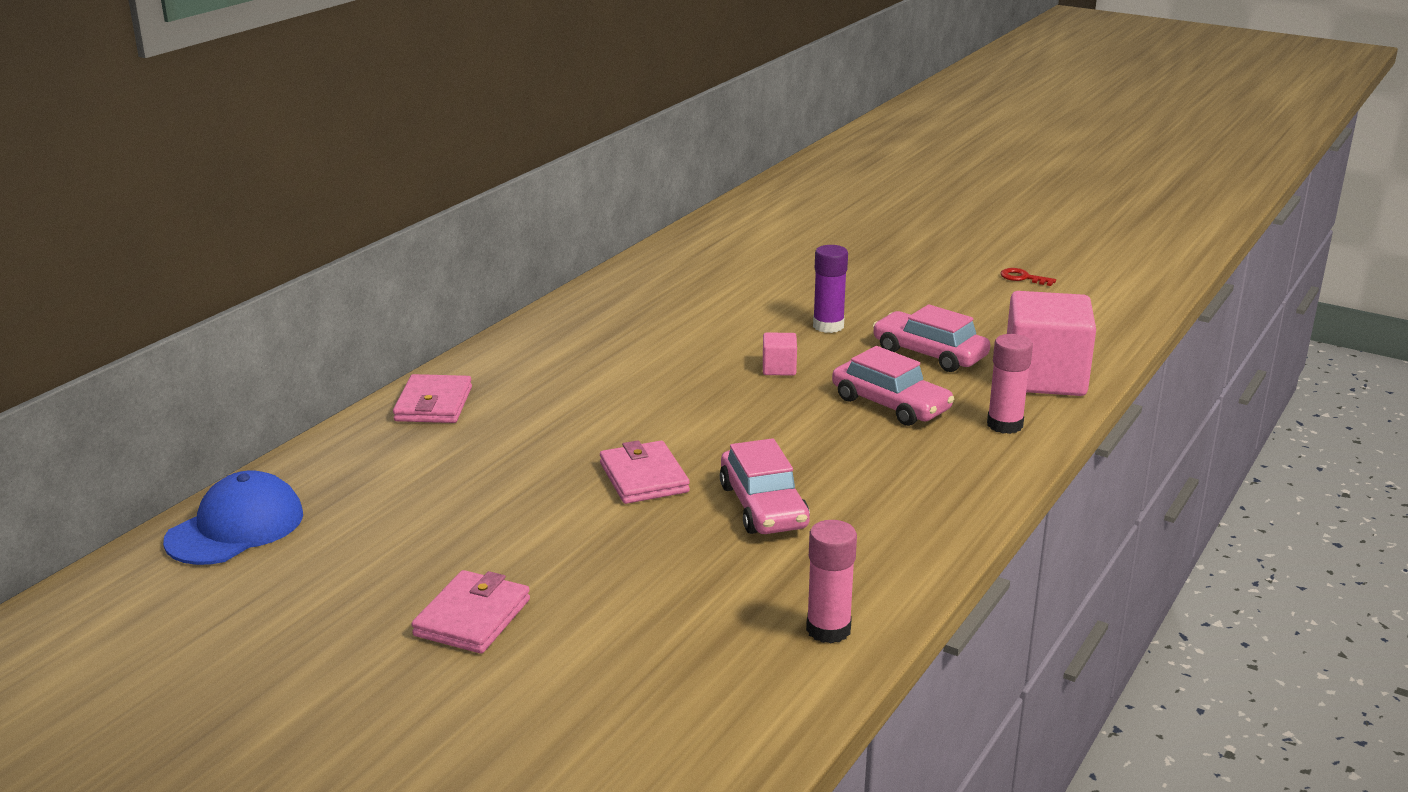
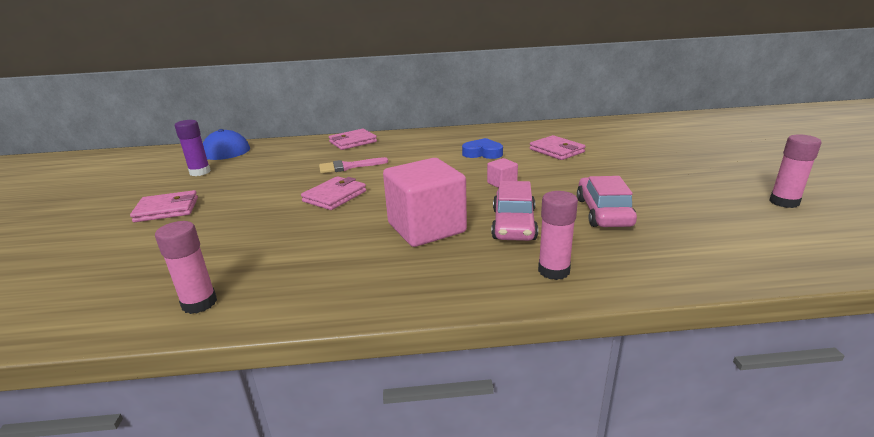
camera: 55 degrees right, 0 degrees up
(543, 438) = (348, 167): none -> pink brush
(663, 340) = (482, 153): none -> blue heart
(736, 301) = (556, 151): none -> pink wallet
(763, 506) = (336, 233): pink car -> none
(828, 326) = (576, 177): purple glue stick -> purple glue stick (200, 172)
(1023, 278) = (784, 202): red key -> pink glue stick
(1044, 378) = (655, 261): pink cube -> pink cube (426, 228)

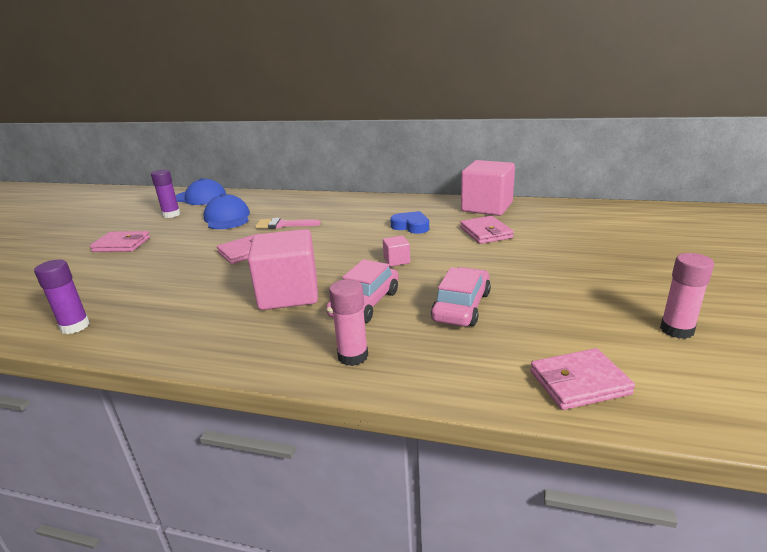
camera: 20 degrees right, 0 degrees up
(199, 303) = (75, 326): pink glue stick -> purple glue stick
(275, 168) = (227, 218): none -> blue cap
(353, 142) = (310, 200): pink wallet -> pink wallet (579, 382)
(534, 130) = (486, 207): none -> pink cube

